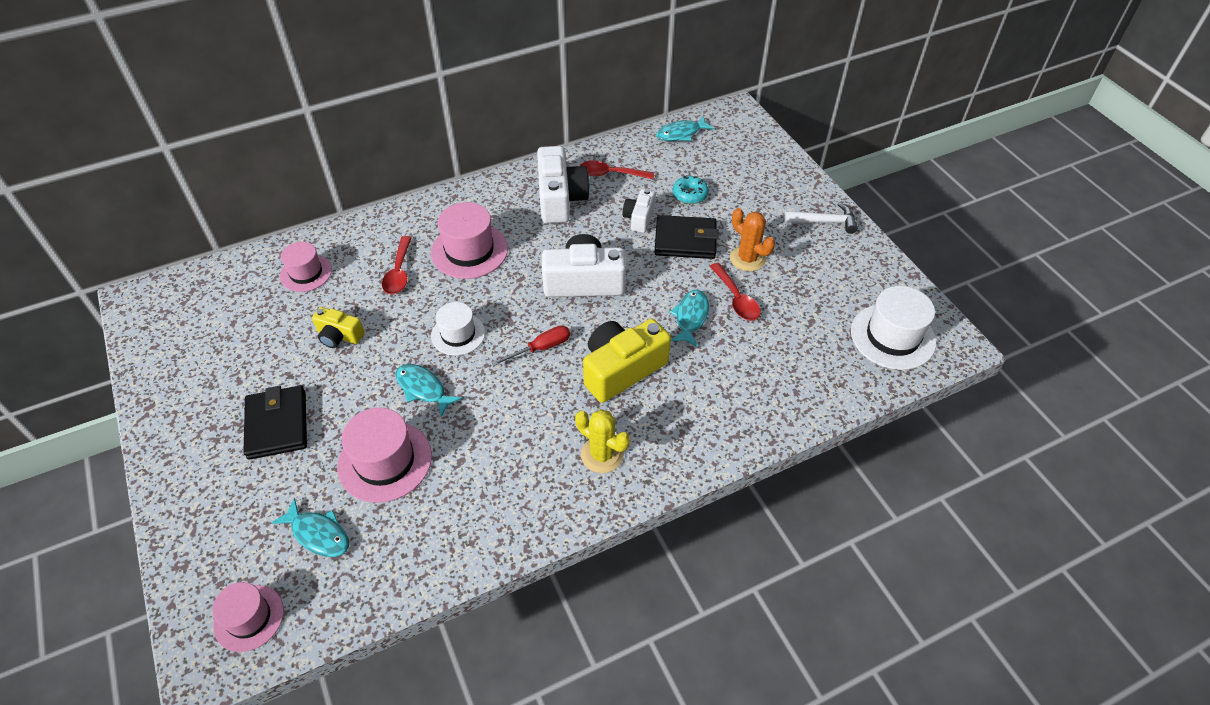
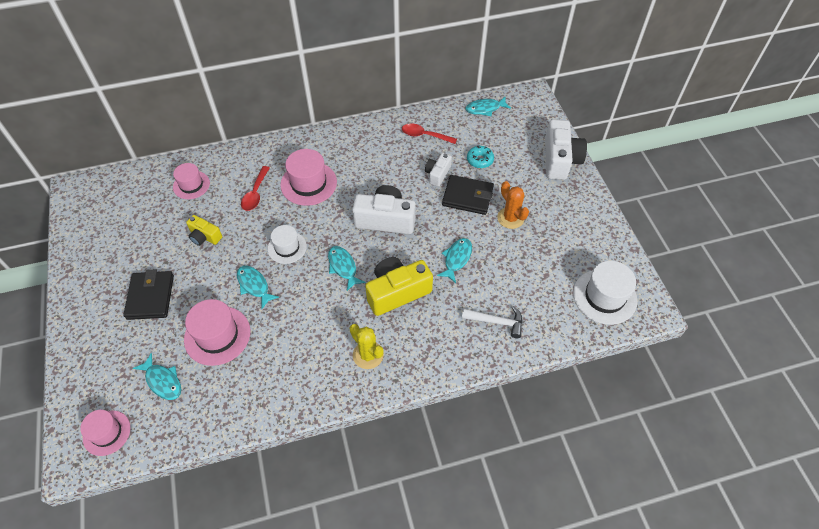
camera: 10 degrees right, 5 degrees up
(541, 348) = (343, 267): red screwdriver -> turquoise fish
(560, 198) = (383, 151): white camera -> white camera (560, 160)
(736, 299) = (494, 249): red spoon -> none
(825, 221) = (577, 196): white hammer -> white hammer (497, 322)

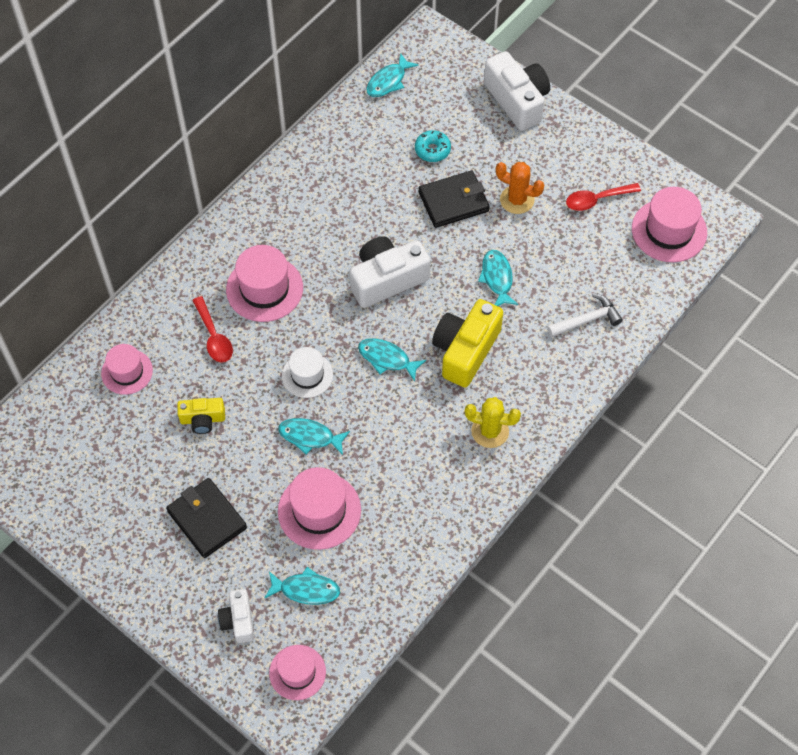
camera: 35 degrees left, 5 degrees up
(424, 135) = (347, 154): red spoon -> red spoon (597, 200)
(437, 174) = (400, 193): white camera -> white camera (238, 620)
(604, 296) = (669, 230): white hat -> pink hat

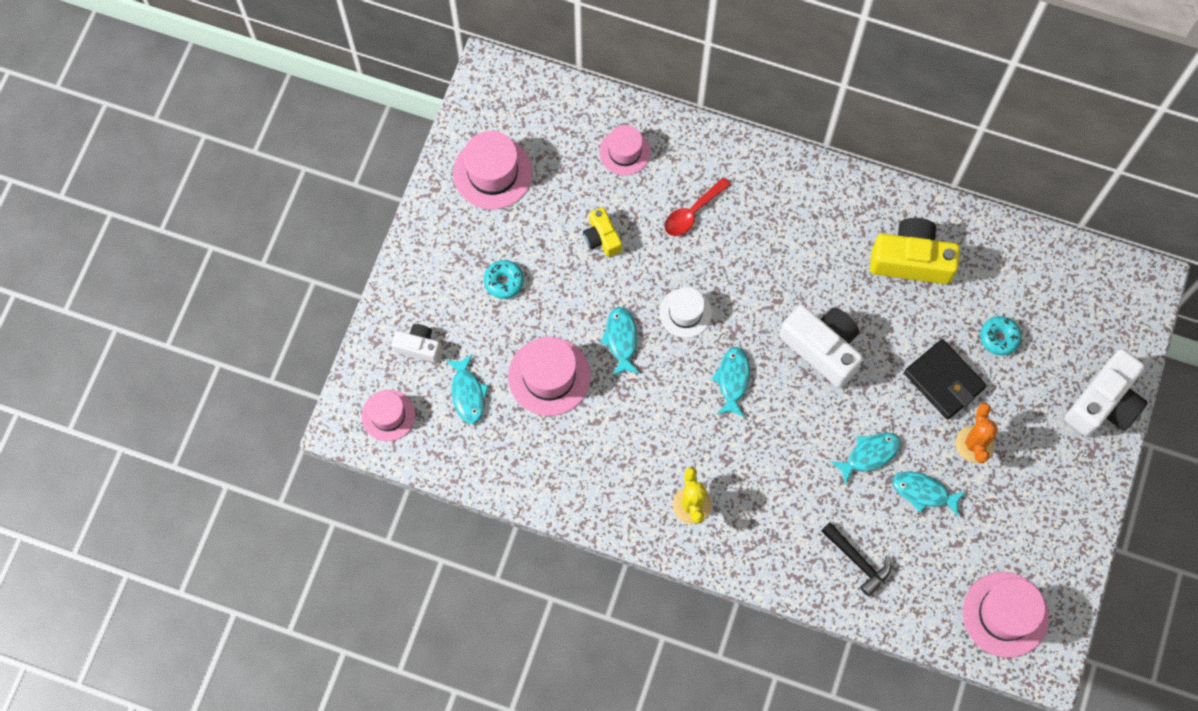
camera: 70 degrees right, 10 degrees up
(207, 519) = (504, 281): black wallet -> turquoise donut
(238, 620) = (418, 347): white camera -> white camera turned 45 degrees clockwise
(264, 289) = (763, 237): pink hat -> pink hat (492, 173)
(388, 81) = (1066, 263): turquoise fish -> turquoise fish (923, 492)
(465, 350) = (772, 451): yellow camera -> yellow camera (911, 260)
(587, 320) = (858, 561): white hammer -> black hammer
(597, 200) = (1011, 526): red spoon -> none

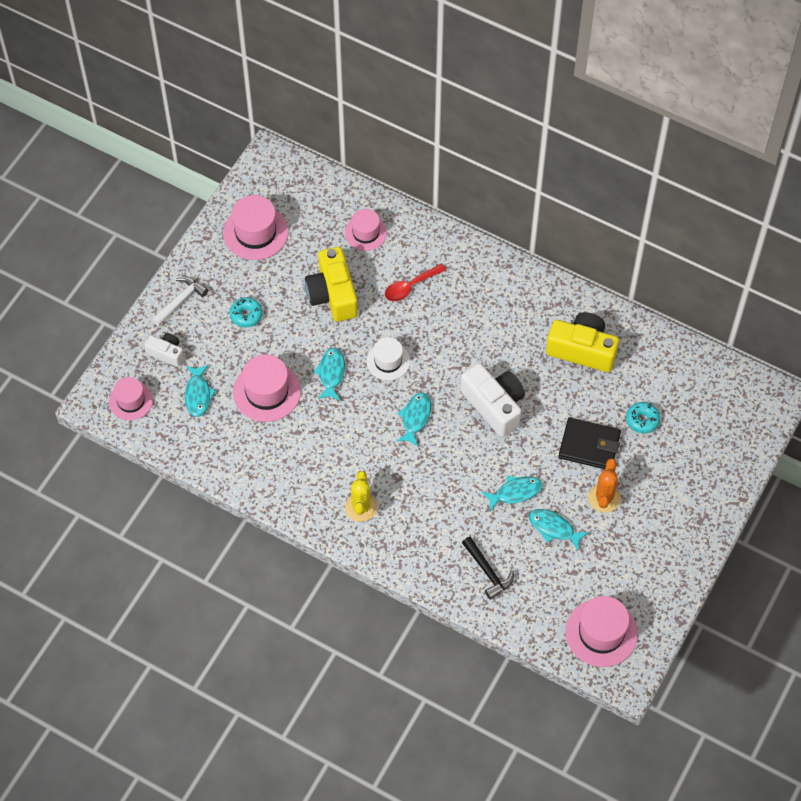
camera: 10 degrees right, 10 degrees down
(421, 276) = (180, 300): none -> white hammer
(602, 238) = (332, 294): yellow camera -> yellow camera, size x1.81
(944, 381) = (589, 446): black wallet -> black wallet turned 45 degrees counterclockwise
(1104, 403) = (719, 484): white camera -> none

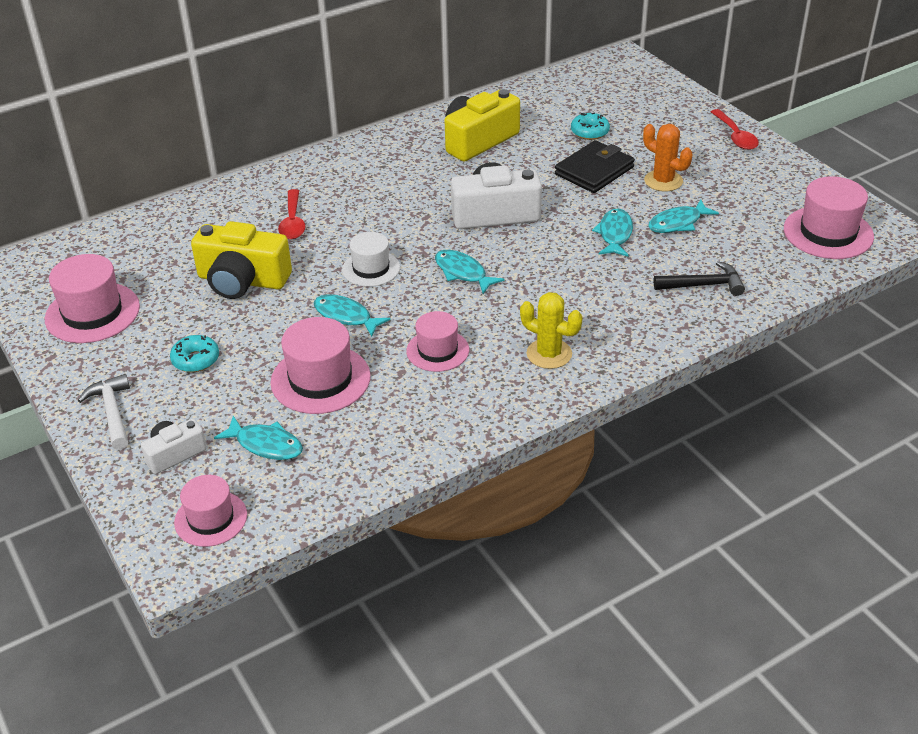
camera: 60 degrees left, 20 degrees down
(365, 233) = (191, 230): pink hat -> pink hat (437, 350)
(701, 525) = (735, 136): none -> red spoon

